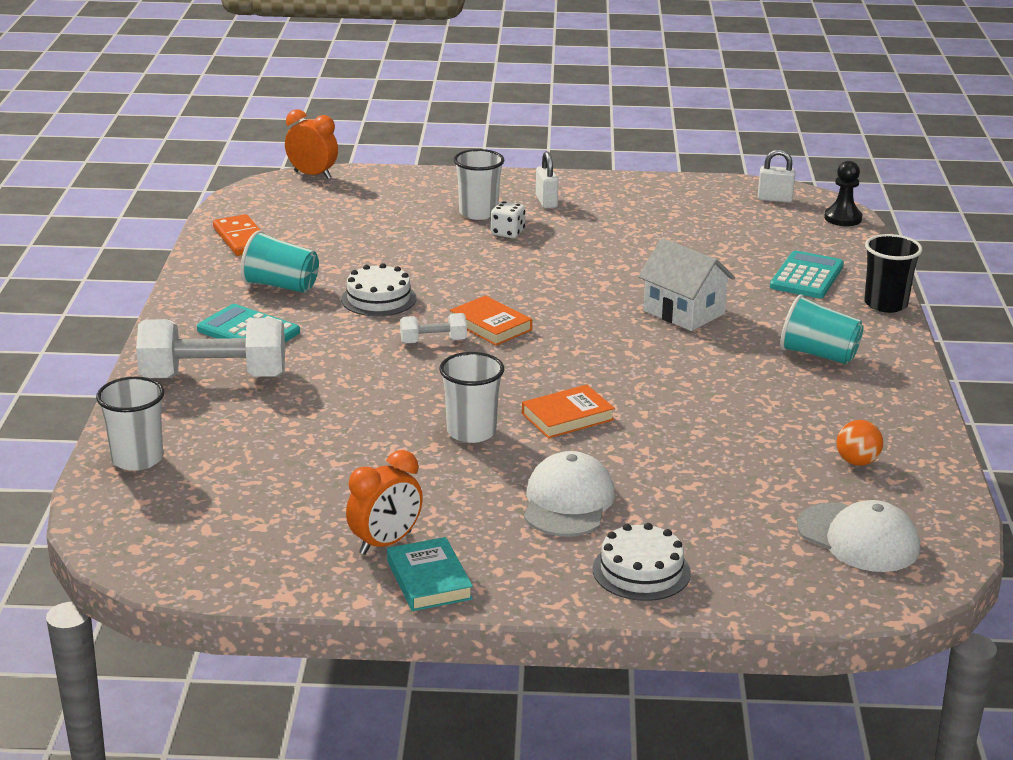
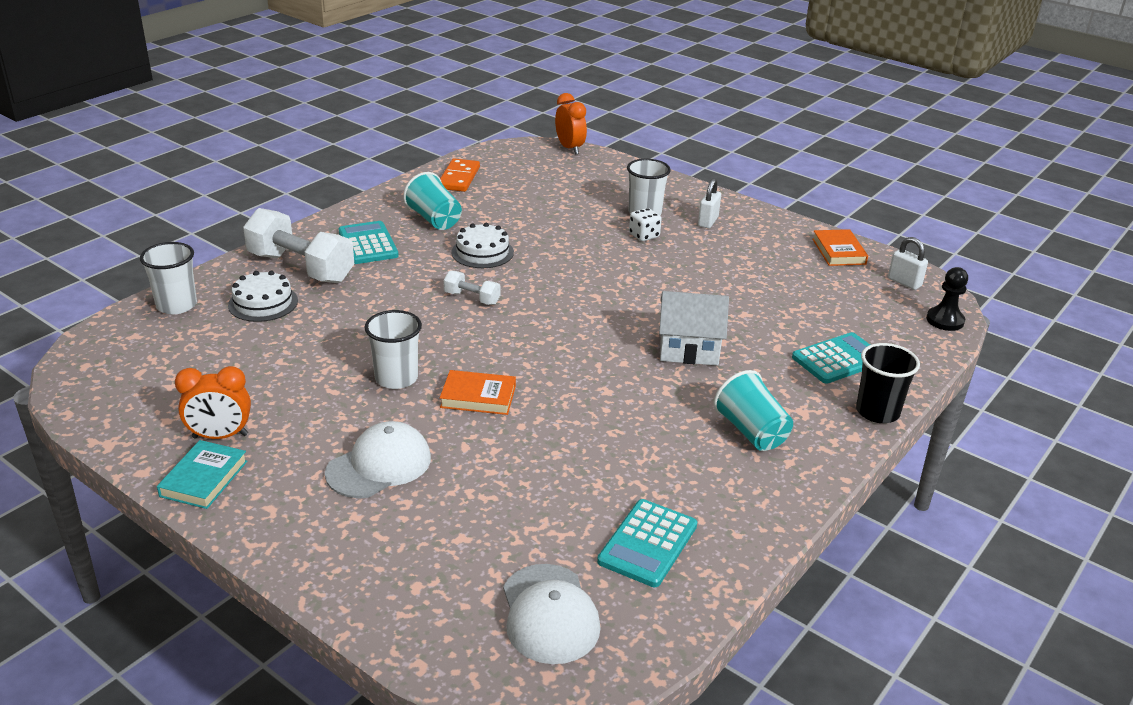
camera: 35 degrees right, 5 degrees up
(490, 325) = (528, 302): orange book -> orange book (838, 251)
(641, 571) = (346, 549): white cake -> white cake (263, 303)
(684, 312) = (689, 349): white house -> white house turned 75 degrees counterclockwise
(857, 462) = (648, 543): orange ball -> turquoise calculator

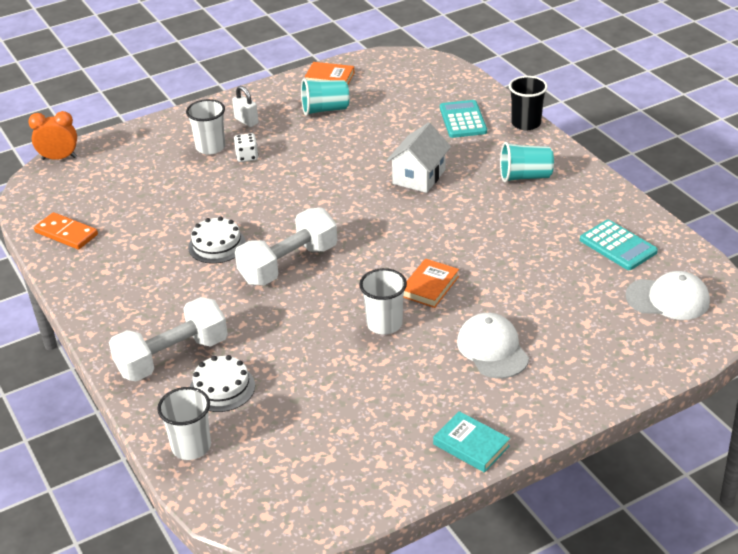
camera: 65 degrees left, 5 degrees up
(220, 436) = (418, 432): orange clock -> none
(368, 244) = (155, 309): turquoise calculator -> none
(434, 220) = (138, 262): turquoise cup -> turquoise cup (325, 110)
(472, 298) = (288, 264): white dumbbell -> white dumbbell, size x2.09
(904, 282) = (386, 66): white padlock -> none
(945, 320) = (440, 66): black pawn -> none

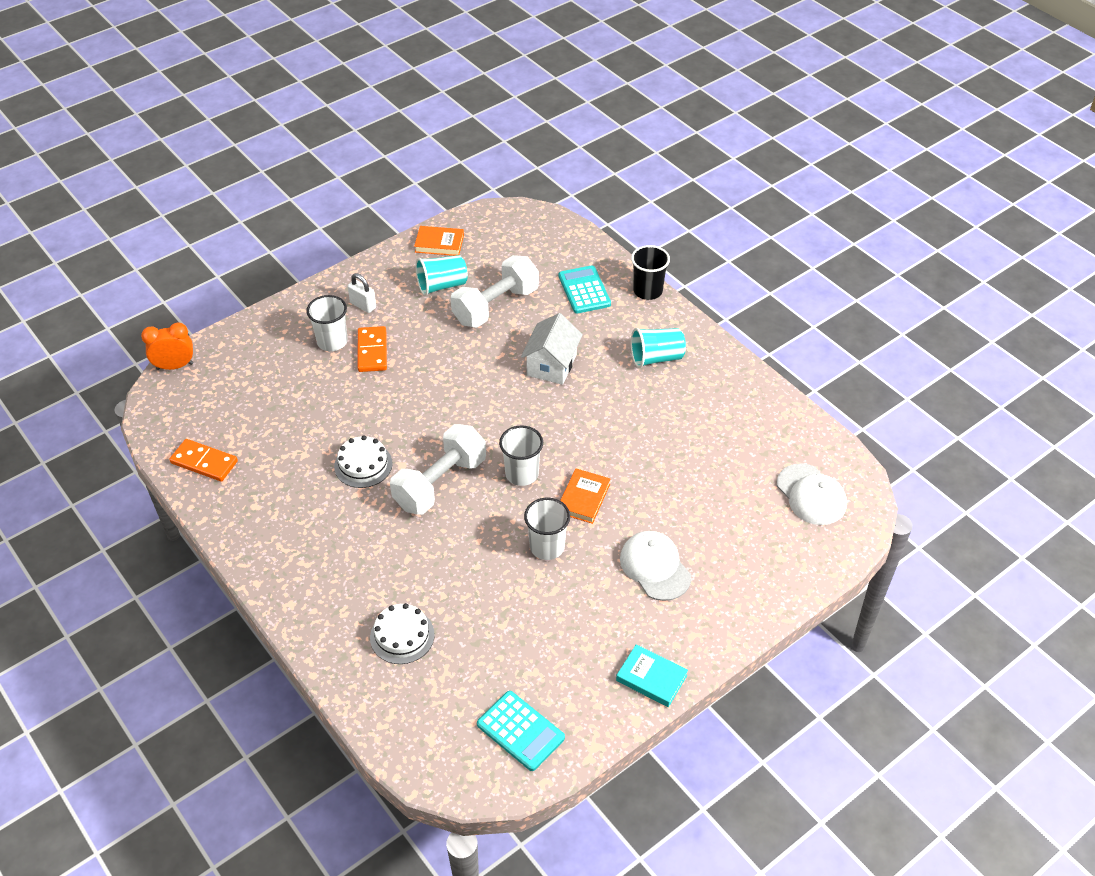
camera: 10 degrees left, 10 degrees up
(172, 357) = (345, 604): white dumbbell -> white dumbbell (495, 306)
(191, 447) = (385, 706): white cup -> white cup (522, 474)
(247, 156) = (372, 351): white dice -> orange domino
(618, 246) = (757, 436): turquoise calculator -> turquoise calculator (520, 731)
(668, 299) = (811, 495): white cap -> white cap turned 60 degrees clockwise

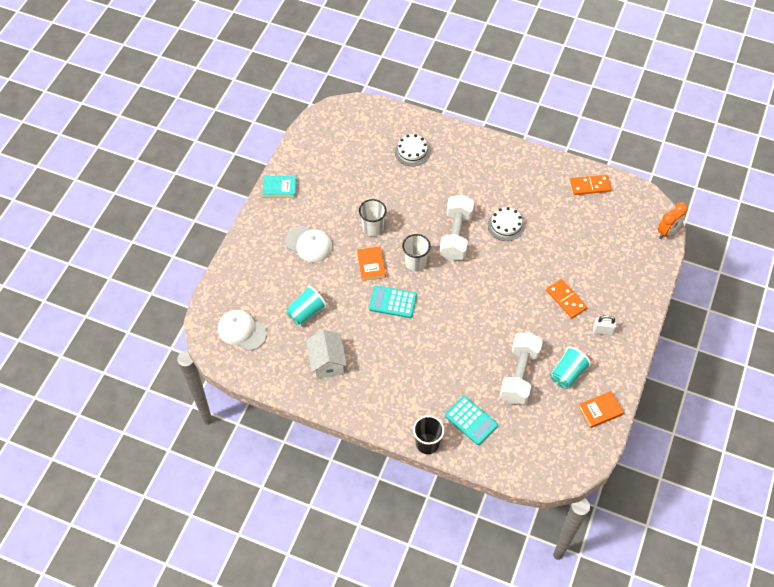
camera: 150 degrees right, 10 degrees up
(332, 341) = (596, 294): white cup -> none
(520, 731) = (327, 138): turquoise calculator -> turquoise calculator (393, 302)
(551, 365) = (450, 346): white house -> white house (327, 362)
(656, 358) = (387, 386): turquoise cup -> turquoise cup (306, 312)

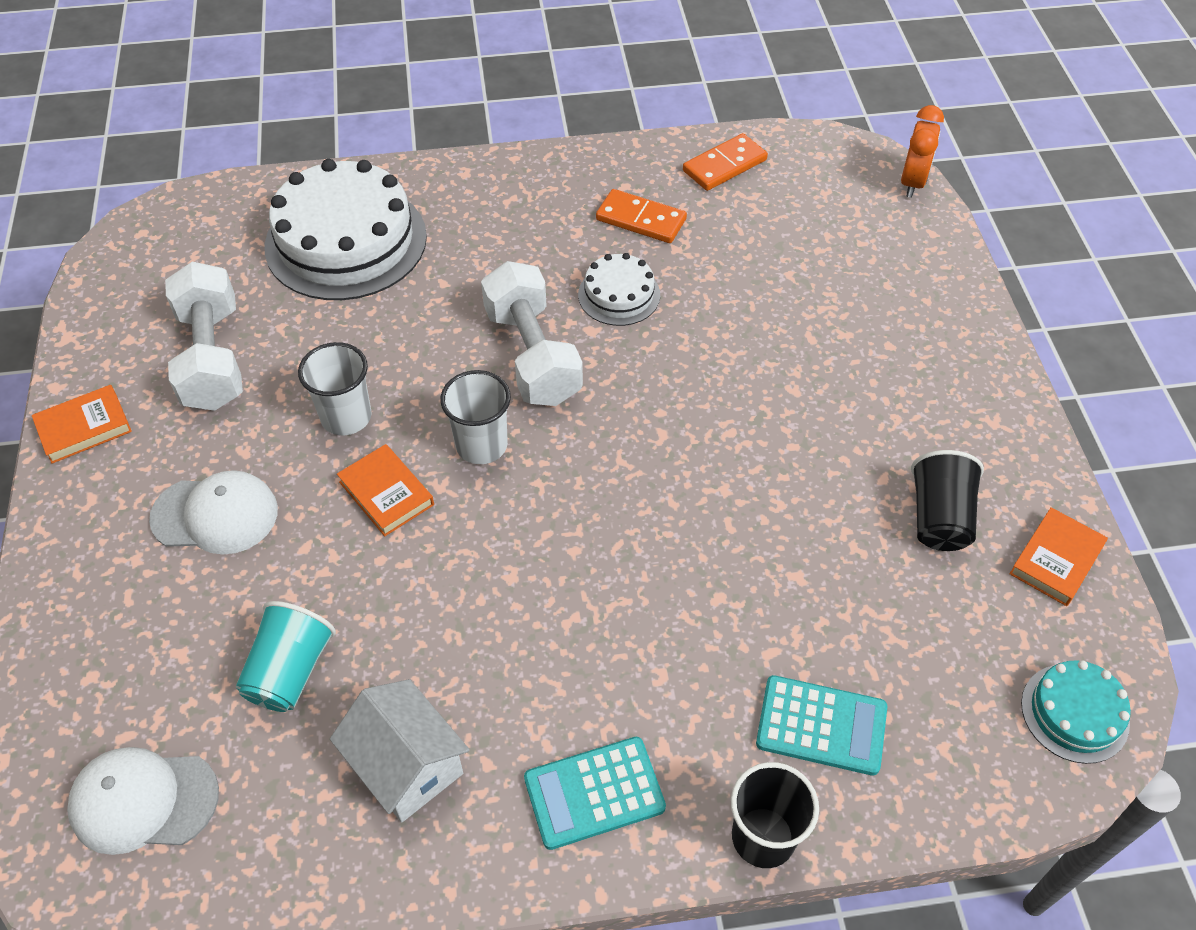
camera: 30 degrees left, 5 degrees down
(279, 188) = (84, 428): turquoise book -> orange book
(393, 302) = (482, 549): turquoise calculator -> turquoise calculator (594, 793)
(412, 152) = (346, 241): white cake -> white cake, size x2.02
(519, 375) = (849, 570): white dumbbell -> white dumbbell (212, 358)
(563, 463) = (1074, 713): none -> turquoise cake
(566, 299) = (829, 377): orange domino -> orange domino (641, 220)
(567, 374) = (939, 518): turquoise cup -> black cup
(602, 331) = (939, 402): white padlock -> none

